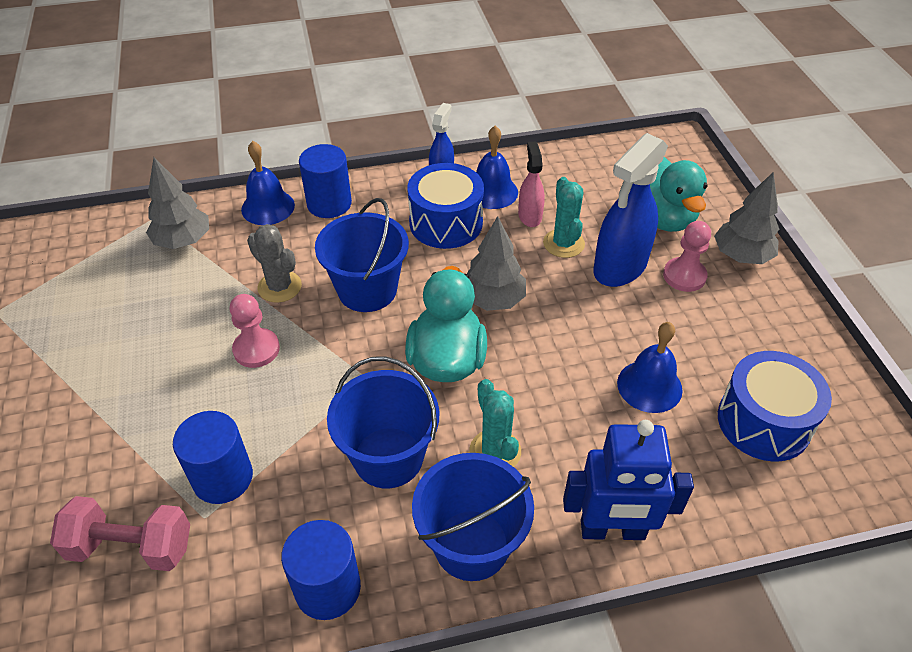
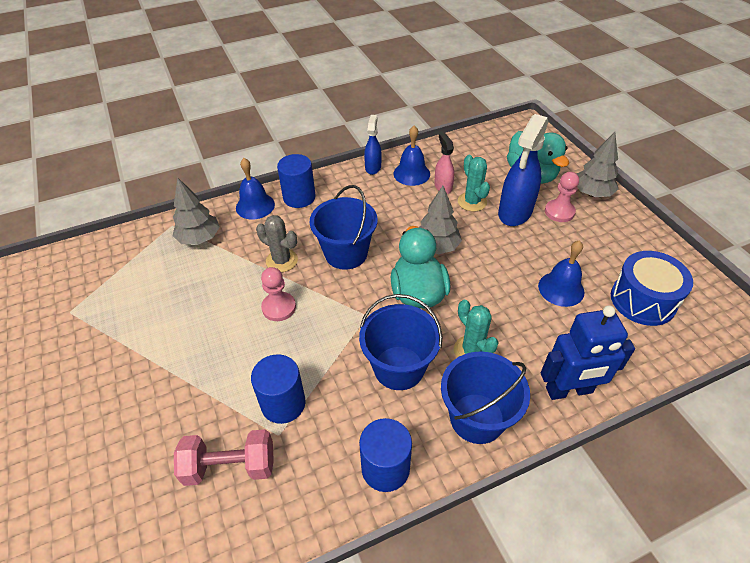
camera: 10 degrees left, 0 degrees up
(446, 223) = (386, 199): blue drum -> none

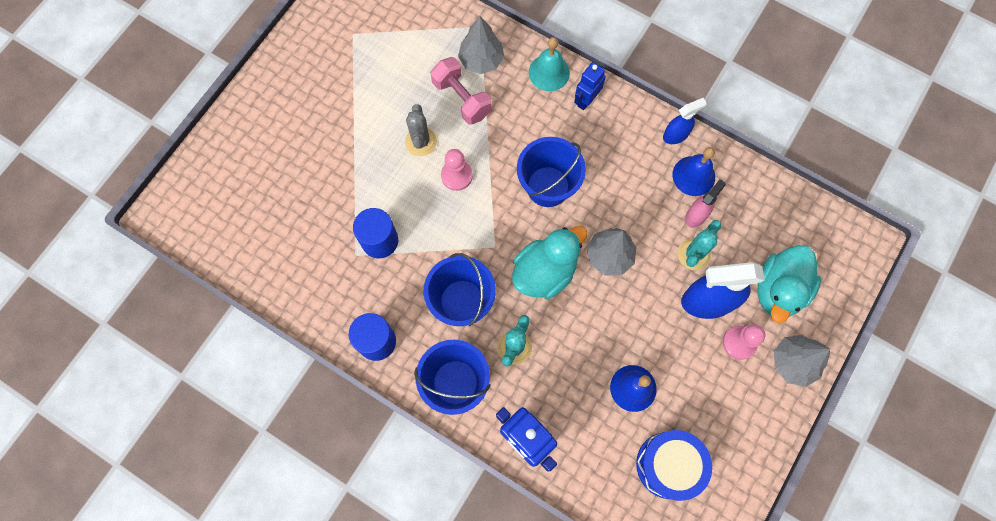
camera: 55 degrees right, 25 degrees up
(230, 466) = (315, 241): pink dumbbell -> pink dumbbell (462, 99)
(255, 206) = (549, 72): blue bell -> turquoise bell
(282, 261) = (504, 142): grey cactus -> grey cactus (421, 142)
(299, 197) = (586, 100): blue cylinder -> blue robot

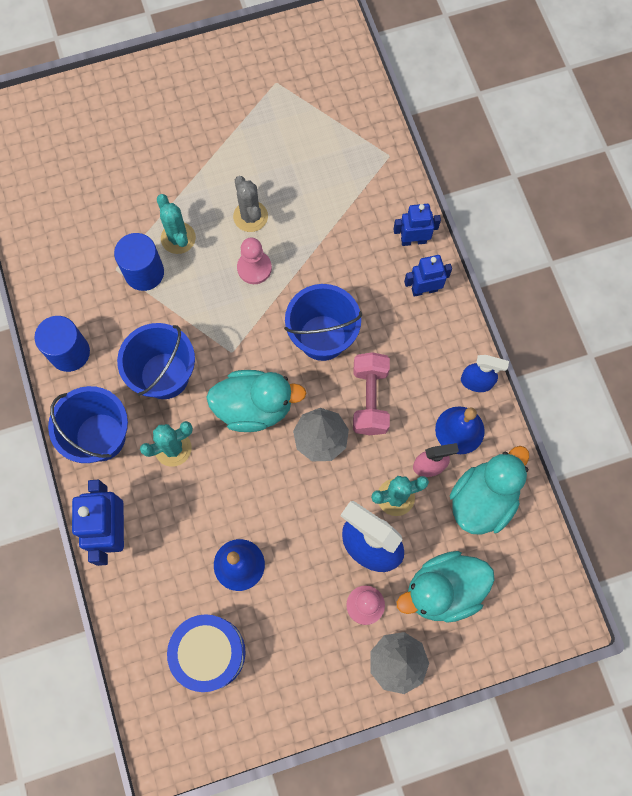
camera: 40 degrees right, 0 degrees up
(382, 197) = (178, 238): none -> turquoise cactus
(421, 142) = (250, 216): grey cactus -> grey cactus turned 60 degrees counterclockwise
(462, 99) = (317, 206): pink dumbbell -> pink dumbbell (370, 399)
(481, 60) = (364, 186): grey tree -> none
(549, 72) = (413, 240): turquoise bell -> blue robot
(749, 209) = (483, 499): none -> turquoise duck

